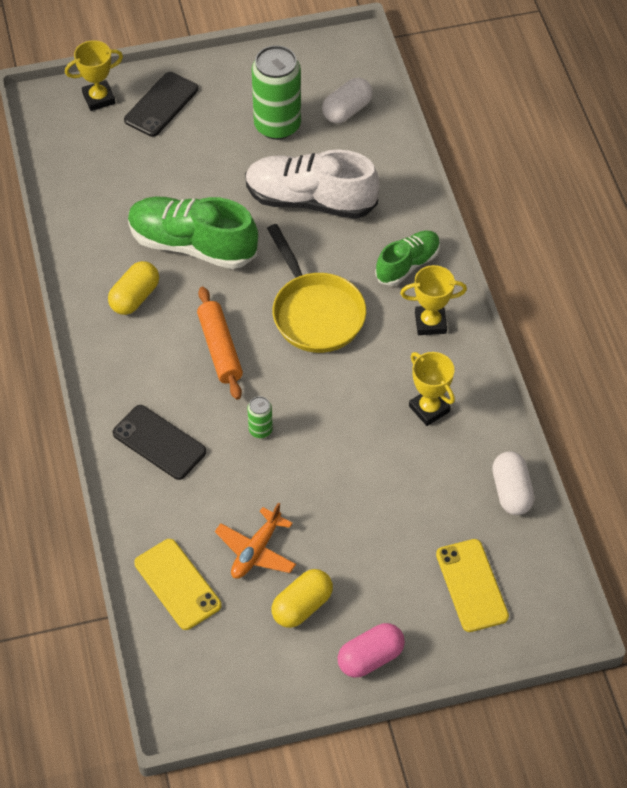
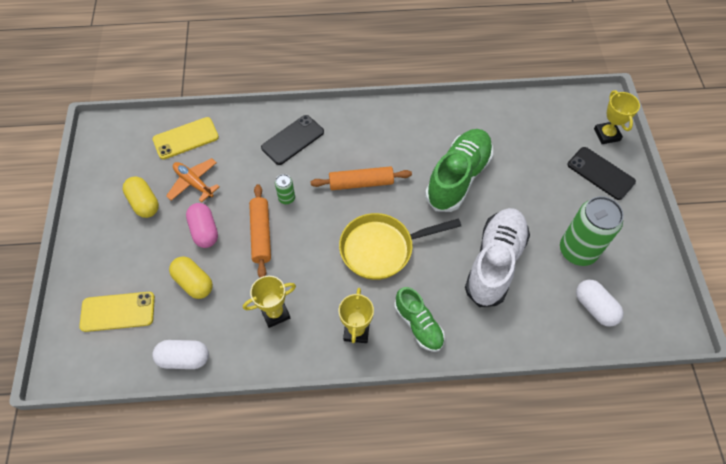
camera: 100 degrees right, 5 degrees up
(135, 297) = (415, 138): yellow capsule -> yellow capsule (194, 282)
(322, 448) = (261, 234): none -> orange rolling pin
(370, 658) = (91, 236): pink capsule -> pink capsule (204, 231)

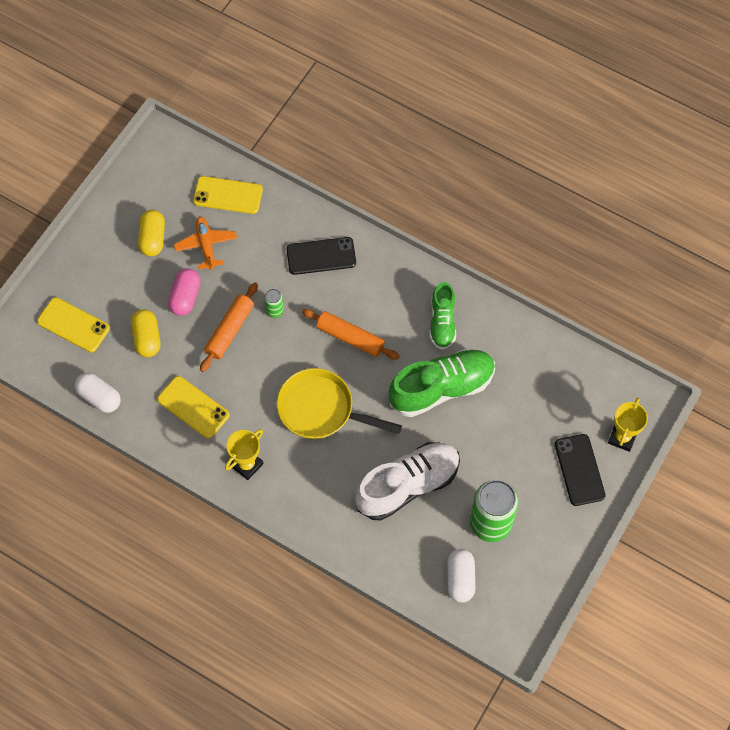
camera: 35 degrees right, 5 degrees up
(275, 313) = (193, 407): yellow trophy -> yellow phone
(418, 325) = (300, 493): green shoe -> green shoe (442, 322)

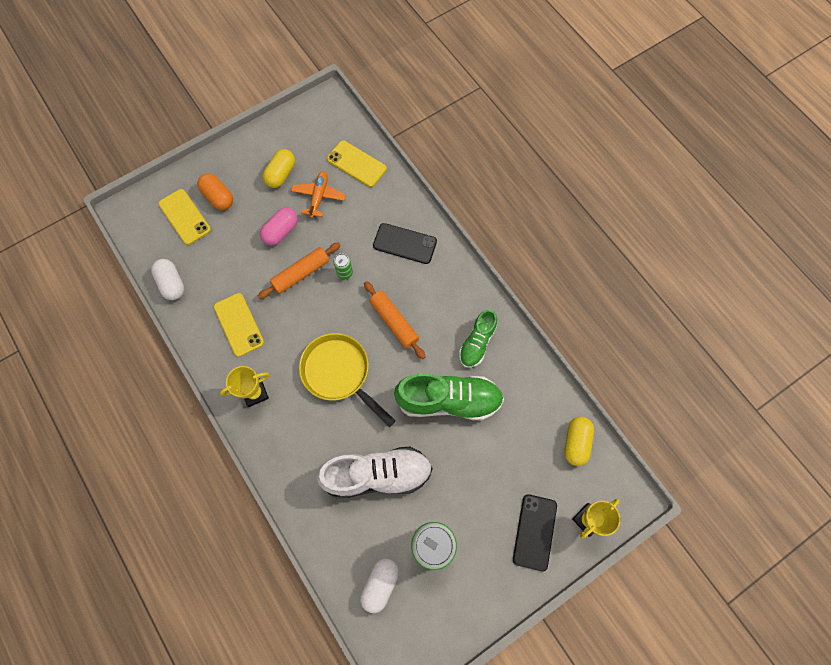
camera: 25 degrees right, 5 degrees up
(98, 290) = (218, 197): none -> orange capsule
(147, 338) = (234, 252): yellow capsule -> yellow capsule (576, 442)

